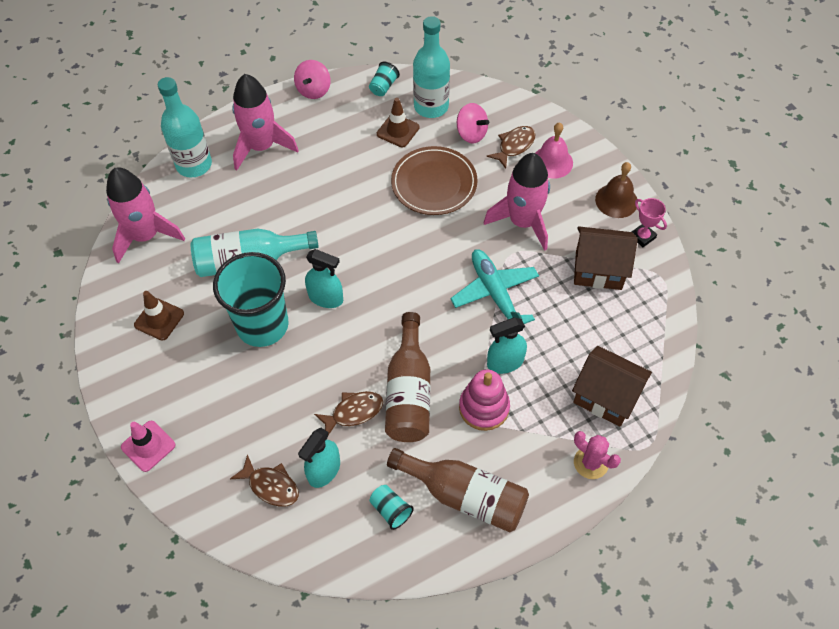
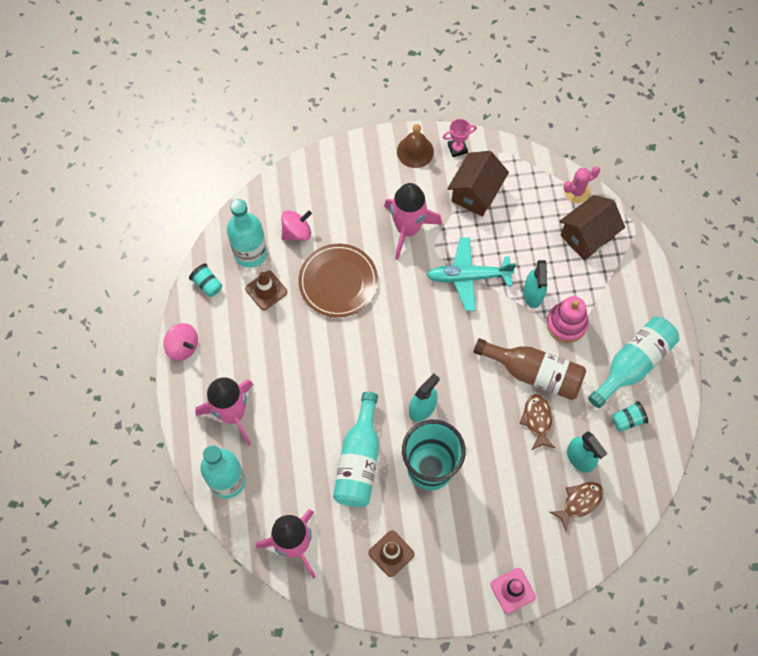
camera: 70 degrees left, 10 degrees up
(465, 496) = (633, 364): brown bottle -> turquoise bottle
(514, 146) = (325, 203): brown fish -> none
(552, 162) = (355, 181): pink bell -> none
(591, 463) = (635, 269): pink cactus -> pink cactus (576, 191)

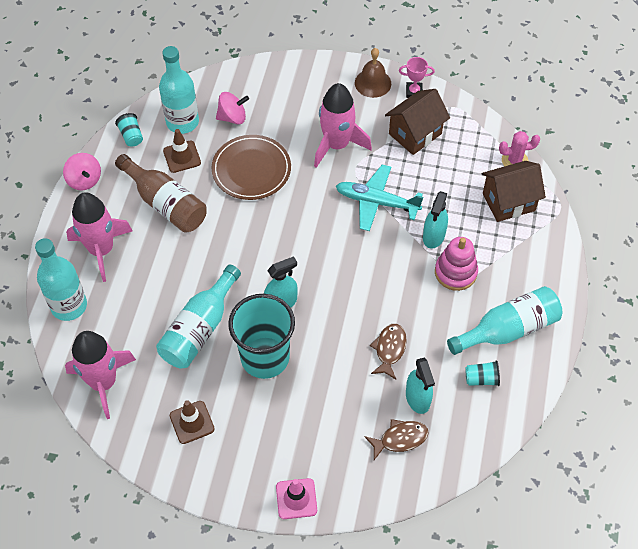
camera: 20 degrees right, 10 degrees down
(534, 373) = (404, 306): brown bottle -> brown bottle (166, 204)

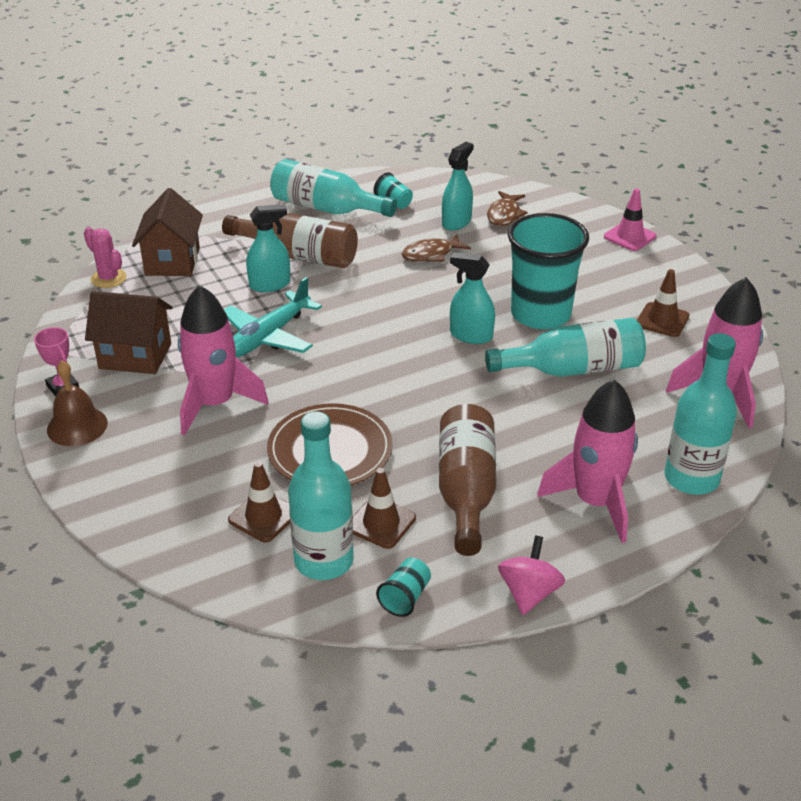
camera: 130 degrees left, 20 degrees down
(232, 117) = (263, 516): pink spinning top -> brown traffic cone
(377, 202) = (268, 337): turquoise plane -> turquoise plane turned 60 degrees clockwise
(400, 439) = (504, 215): brown fish -> brown fish turned 105 degrees counterclockwise
(455, 272) = (299, 256): pink stacking toy -> brown bottle
(508, 202) = (172, 261): brown house -> brown house turned 60 degrees clockwise

